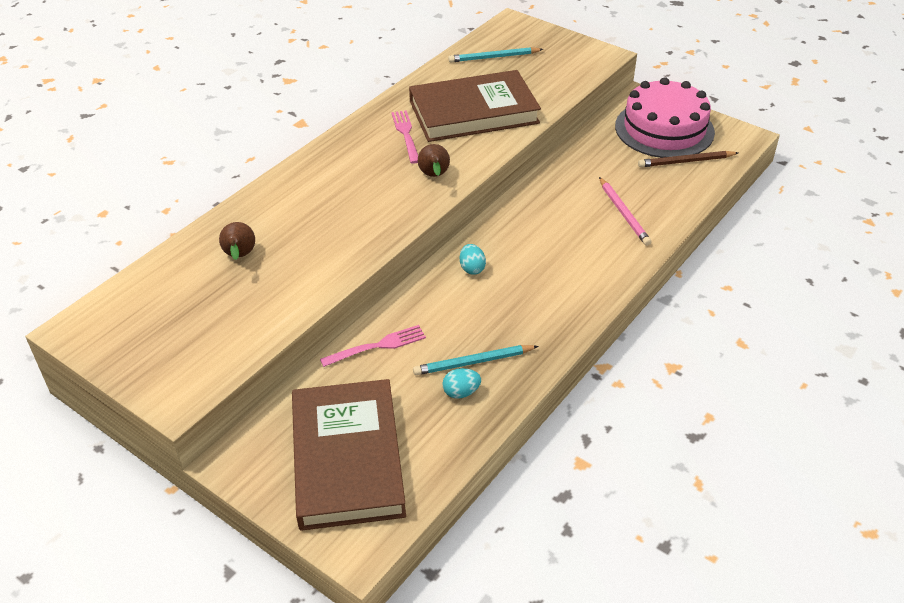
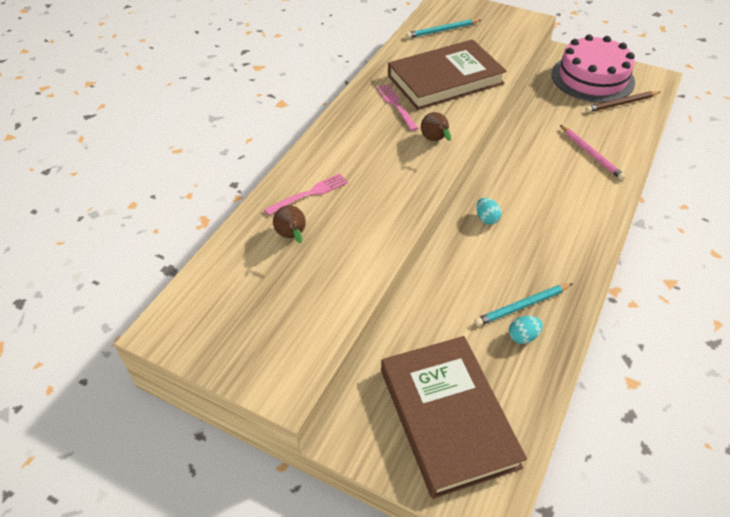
camera: 10 degrees left, 5 degrees up
(377, 346) = (433, 302): pink fork -> pink fork (309, 194)

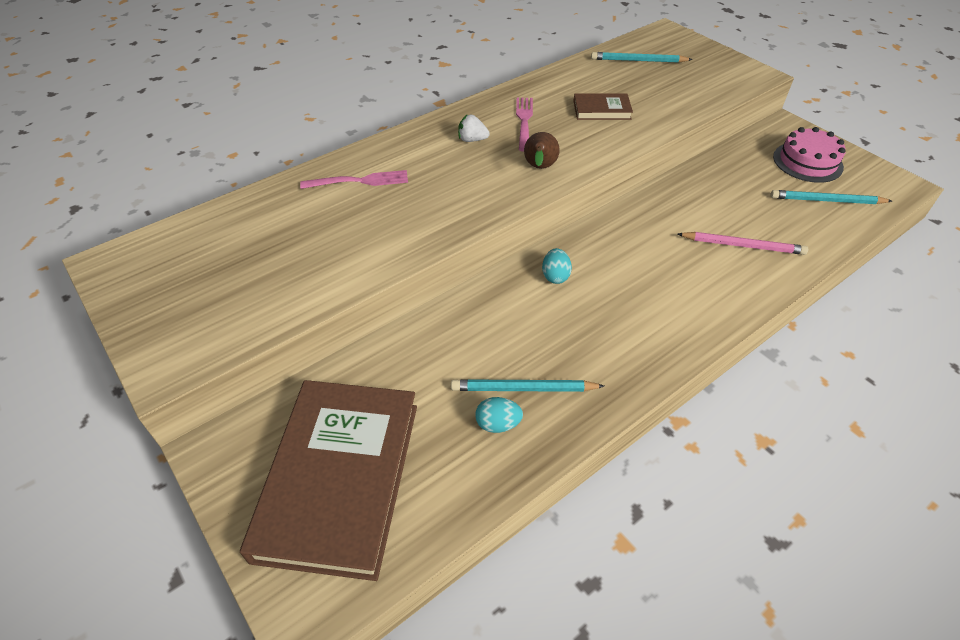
camera: 25 degrees right, 0 degrees up
(292, 236) = (306, 217): brown pear -> none
(369, 132) = (472, 140): none -> white strawberry
(445, 80) = (601, 110): brown book -> brown book, size x0.44
(591, 154) = (742, 245): pink pencil -> pink pencil turned 75 degrees counterclockwise
(592, 78) = (807, 162): pink cake -> pink cake, size x0.62
(621, 103) = (827, 200): brown pencil -> turquoise pencil

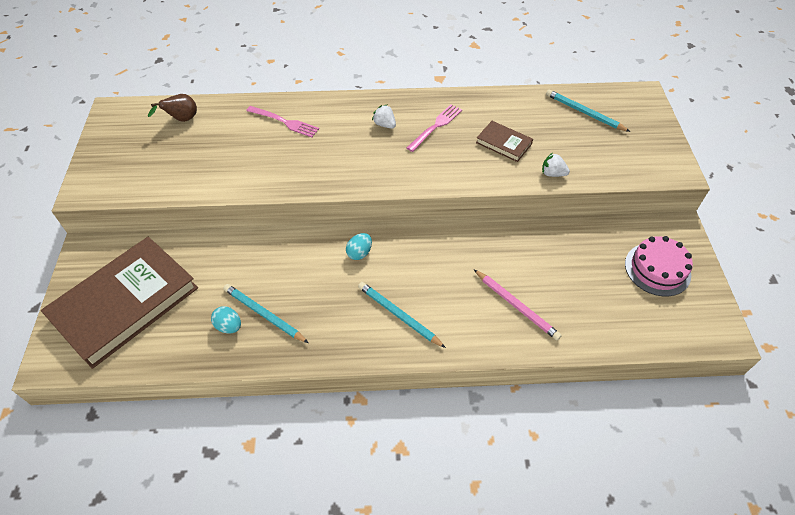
camera: 35 degrees right, 5 degrees up
(539, 168) = (406, 169): brown pear -> brown pear (182, 120)
(670, 116) = (552, 174): none -> white strawberry
(827, 200) = (632, 309): turquoise pencil -> turquoise pencil (399, 315)

